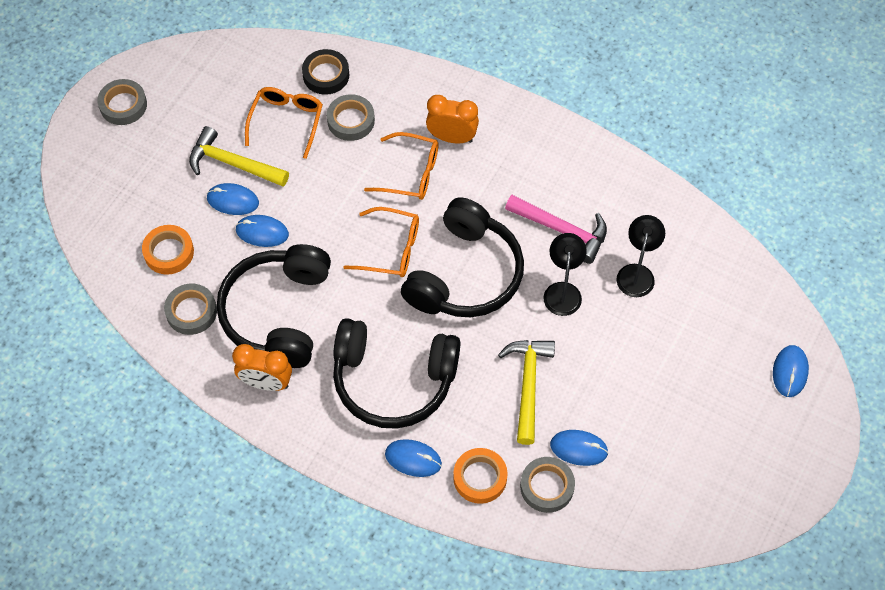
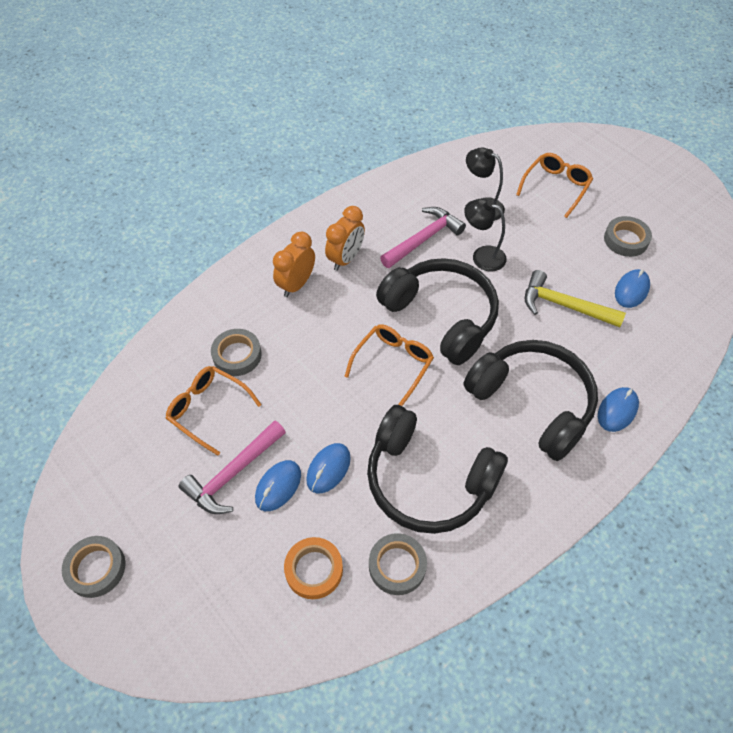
camera: 70 degrees left, 5 degrees down
(233, 163) = (233, 473): yellow hammer -> pink hammer
(266, 383) = (505, 514): orange clock -> orange clock (346, 259)
(326, 75) = (173, 360): black tape -> none
(393, 380) = (533, 402): black headphones -> black headphones turned 75 degrees counterclockwise
(411, 173) = (319, 325): orange glasses -> orange glasses (556, 187)
(480, 478) = (645, 365): orange tape -> none
(547, 486) = (662, 321): grey tape -> grey tape (626, 240)
(790, 372) = (594, 151): blue mouse -> none

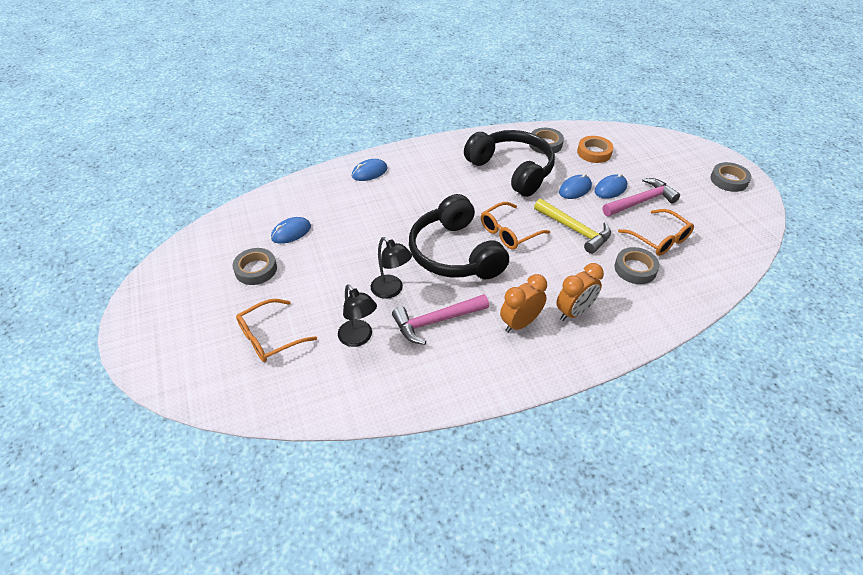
camera: 160 degrees left, 10 degrees down
(533, 402) = (421, 188): black headphones -> none
(564, 305) = (352, 236): yellow hammer -> yellow hammer (574, 230)

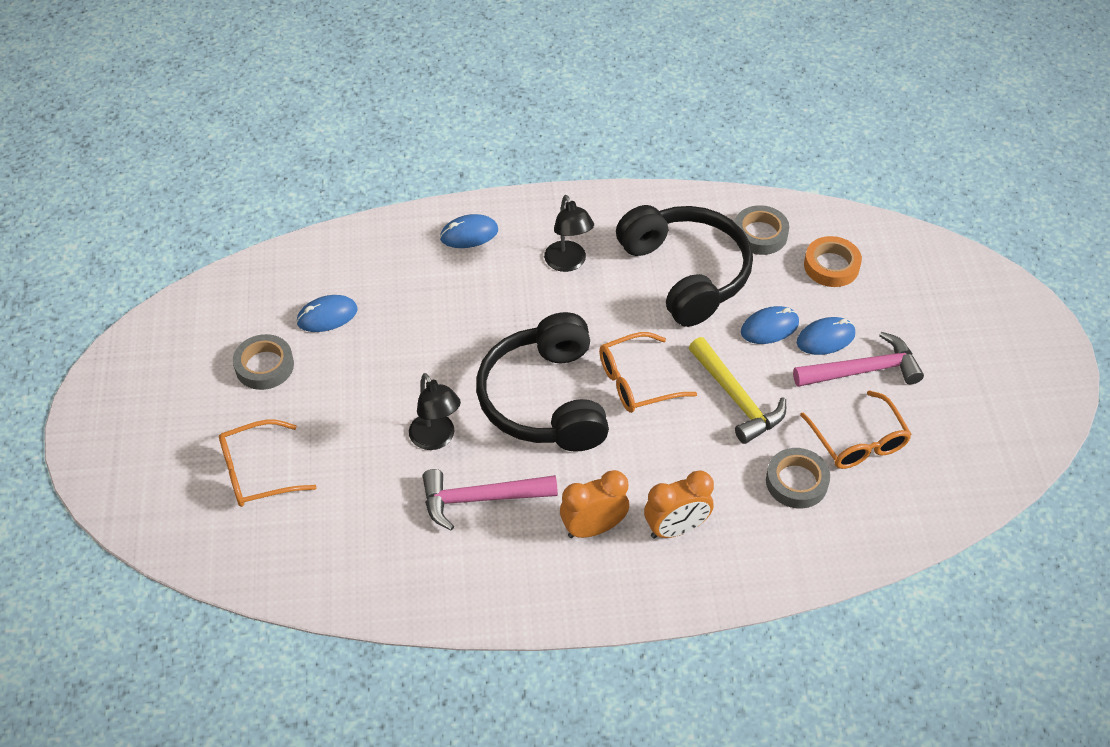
camera: 15 degrees right, 5 degrees up
(359, 338) = (370, 500): black lamp -> black lamp (568, 263)
(729, 180) = (1025, 361): grey tape -> none

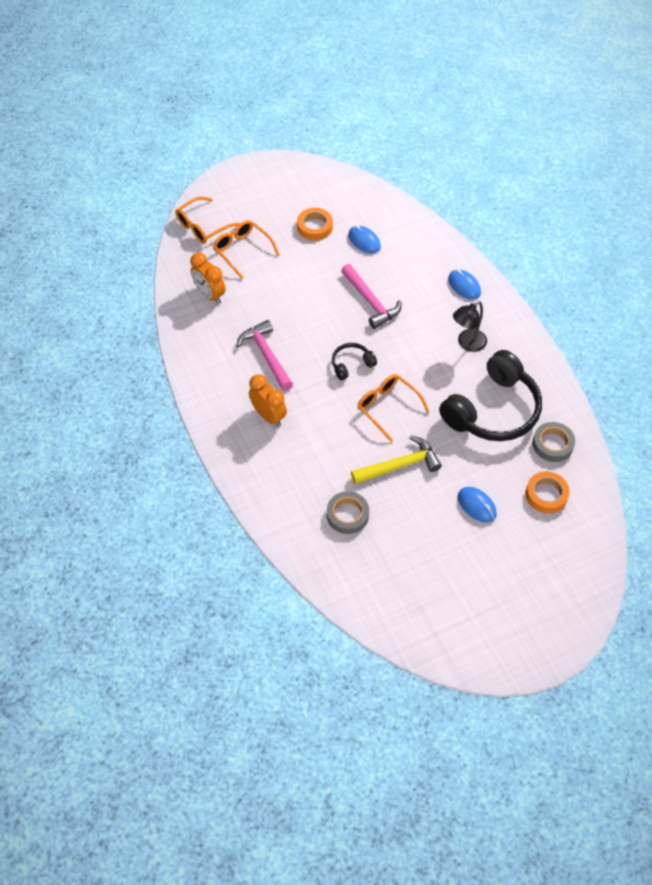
camera: 70 degrees right, 5 degrees up
(264, 366) = (314, 227): grey tape -> orange tape
(436, 439) = (299, 321): black lamp -> none
(545, 400) = (351, 364): black headphones -> black headphones, size x0.45
(676, 528) = (285, 458): orange clock -> orange clock (209, 295)
(736, 398) = (399, 465): yellow hammer -> yellow hammer turned 150 degrees counterclockwise
(769, 327) = (469, 470): blue mouse -> none
(858, 441) = (396, 544): orange glasses -> orange glasses (202, 226)
(863, 370) = (459, 534): pink hammer -> pink hammer (370, 302)

